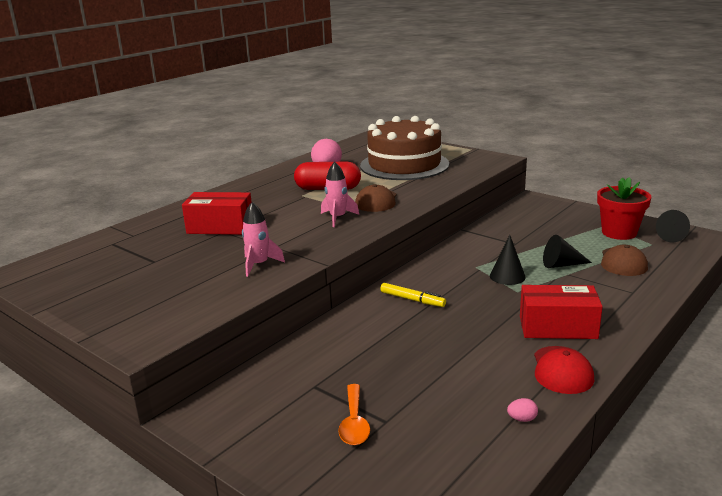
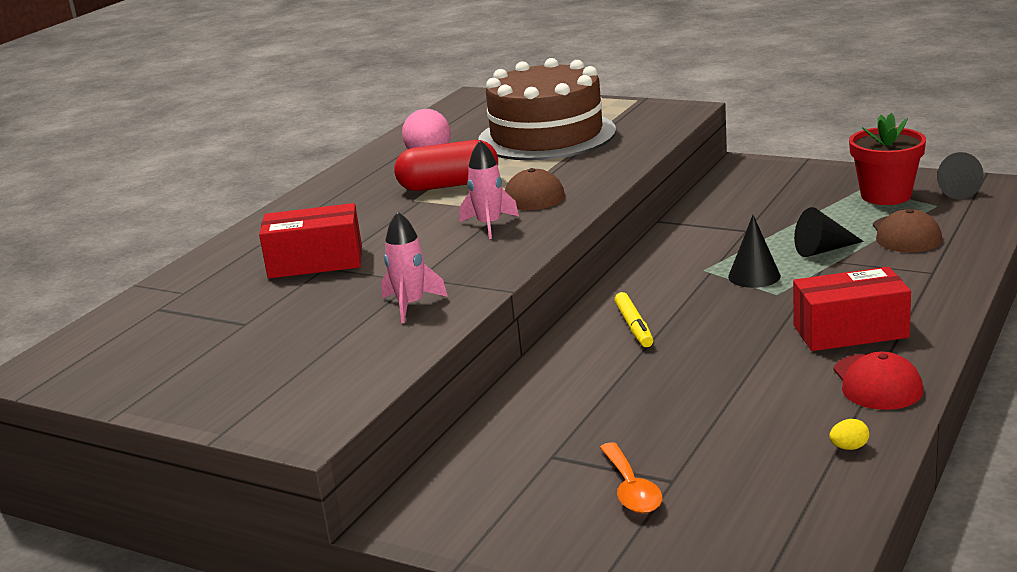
camera: 10 degrees left, 0 degrees up
(412, 300) = (634, 326): yellow marker -> yellow marker turned 60 degrees clockwise
(522, 419) = (849, 447): pink egg -> yellow egg

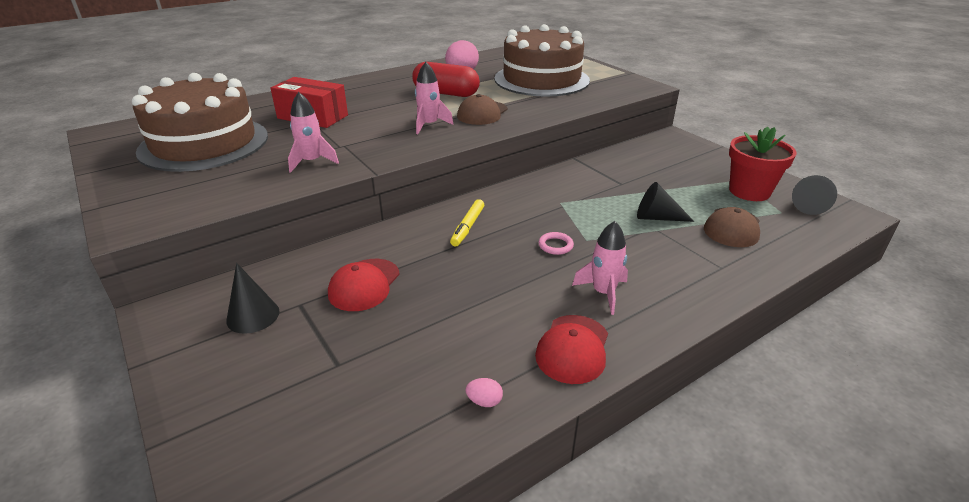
camera: 25 degrees right, 10 degrees up
(221, 334) = (204, 143): none -> brown cake
(598, 414) = (364, 285): none -> red cap
(631, 489) = (305, 358): orange spoon -> none
(752, 310) = (555, 245): none -> pink ring
(754, 276) = (587, 220): black cone -> black cone (253, 316)
(849, 447) = (484, 401): yellow egg -> pink egg
(850, 331) = (603, 293): red box -> pink rocket

